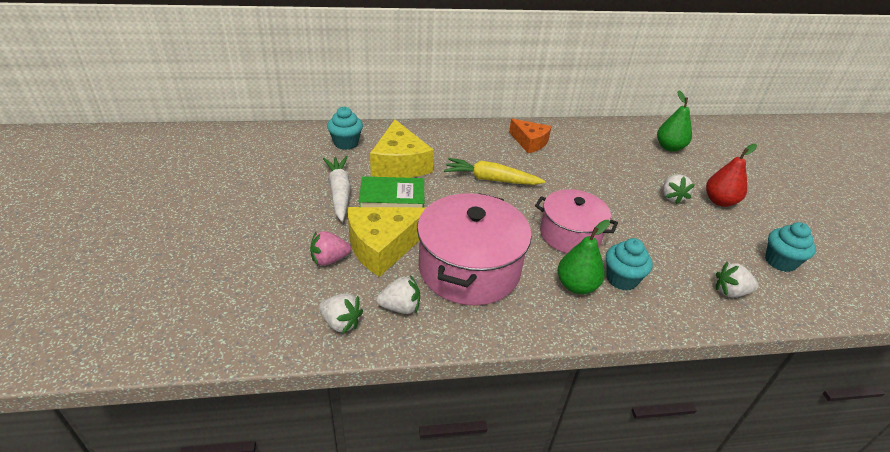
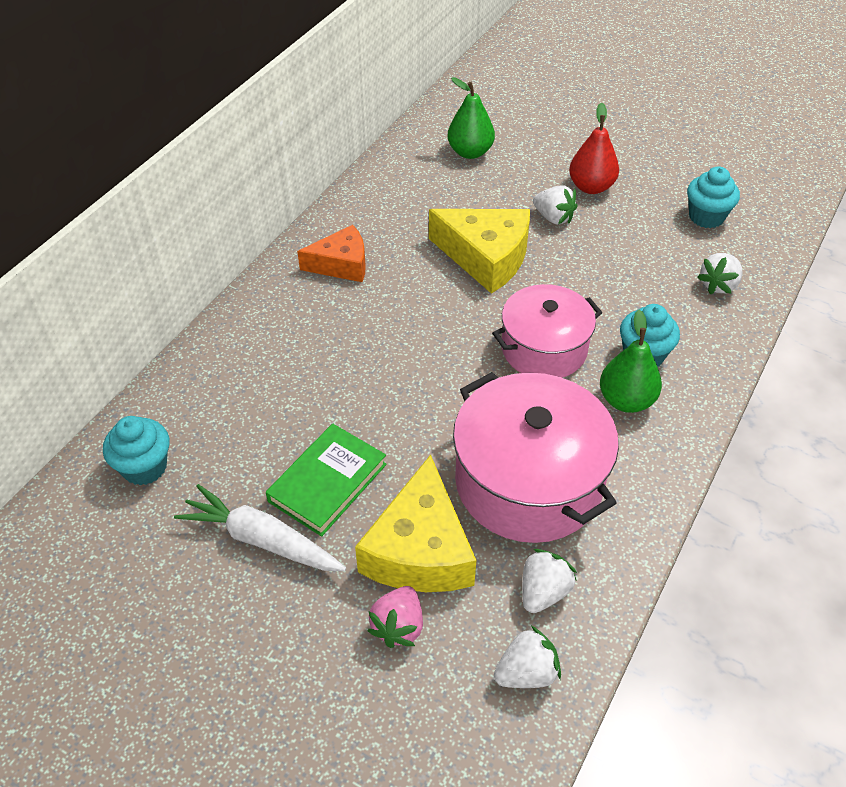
camera: 50 degrees left, 10 degrees up
(399, 164) = (258, 431): yellow cheese -> yellow cheese (486, 257)
(491, 179) = (383, 354): yellow carrot -> none

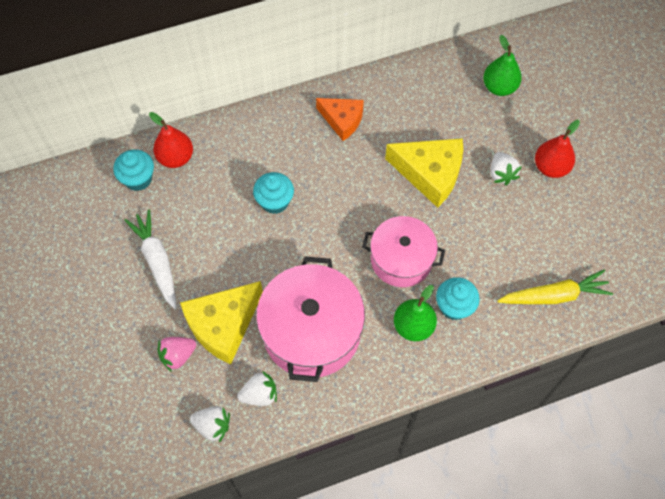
camera: 40 degrees right, 15 degrees up
(174, 414) = (176, 158): none -> red pear
(327, 482) = (213, 254): green book -> none
(486, 257) = (430, 174): yellow cheese -> yellow cheese turned 45 degrees counterclockwise
(706, 217) = (603, 242): turquoise cupcake -> turquoise cupcake (275, 202)
(718, 285) = (554, 295): white strawberry -> yellow carrot

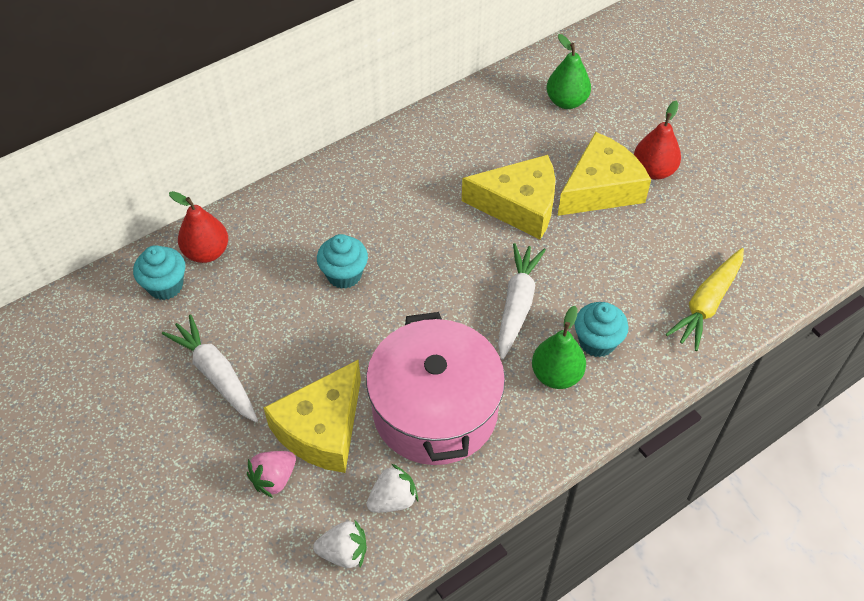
camera: 15 degrees left, 10 degrees down
(342, 120) = (398, 171): orange cheese -> none
(401, 259) = (517, 304): pink pot -> white carrot
(501, 174) = (601, 189): white strawberry -> yellow cheese
(554, 295) = (707, 303): yellow carrot -> yellow carrot turned 150 degrees clockwise

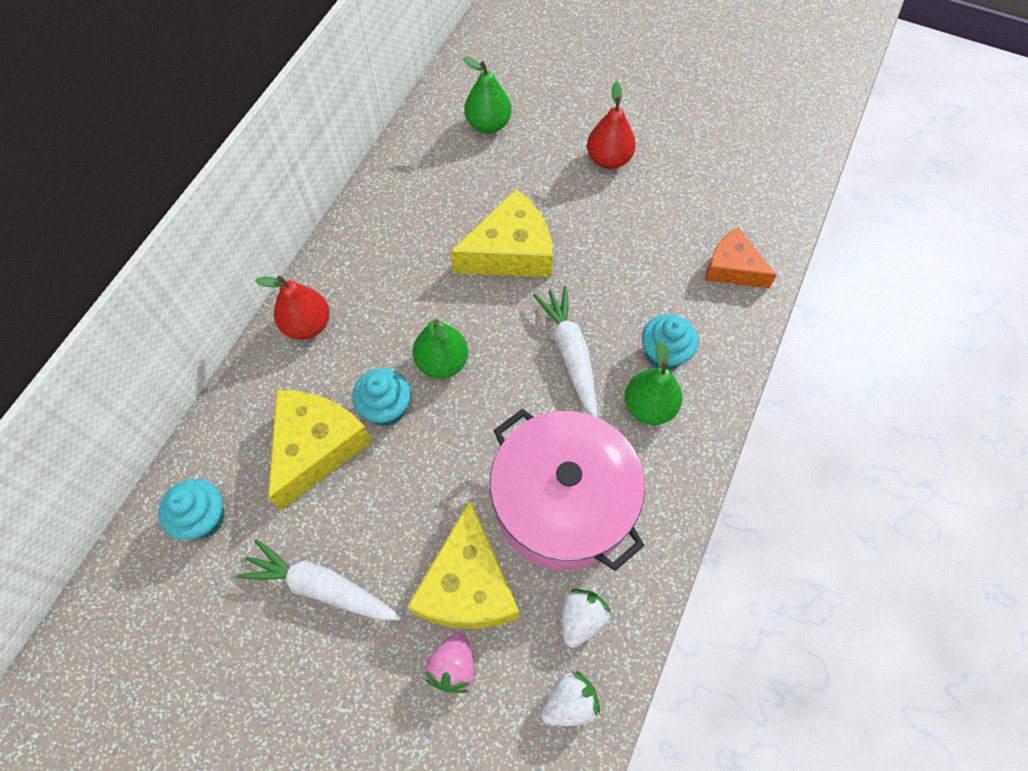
camera: 30 degrees left, 10 degrees up
(207, 252) = (226, 457): red pear -> red pear (307, 325)
(409, 262) = (442, 362): none -> green pear
(601, 189) = (573, 199): yellow cheese -> yellow cheese (316, 447)
(707, 303) = (732, 268): yellow carrot -> orange cheese

